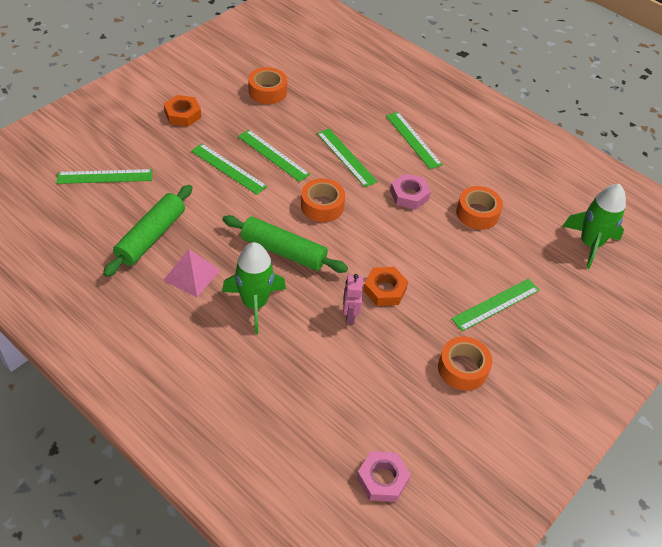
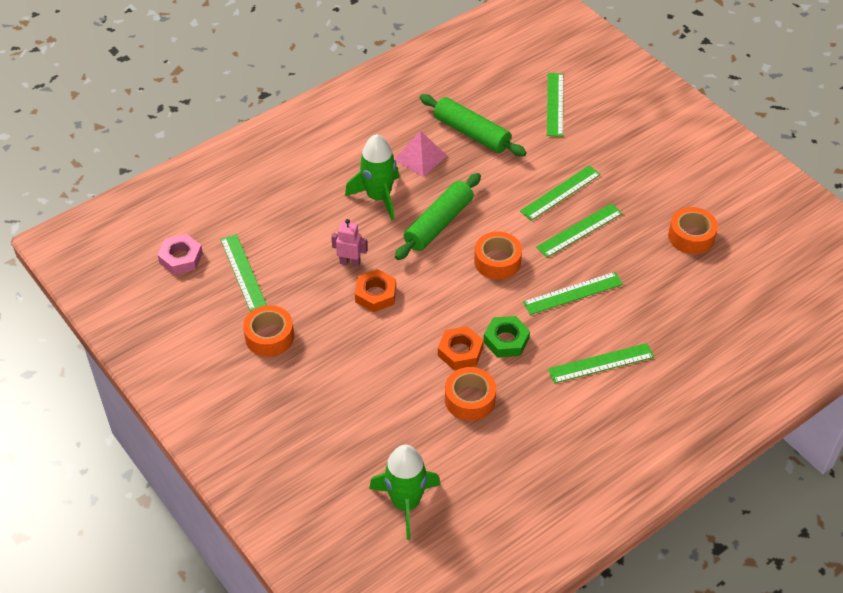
camera: 105 degrees right, 0 degrees up
(183, 114) = (648, 162): orange nut -> orange nut (460, 352)
(409, 195) = (506, 340): pink nut -> green nut
(495, 304) = (338, 383): green ruler -> green ruler (243, 272)

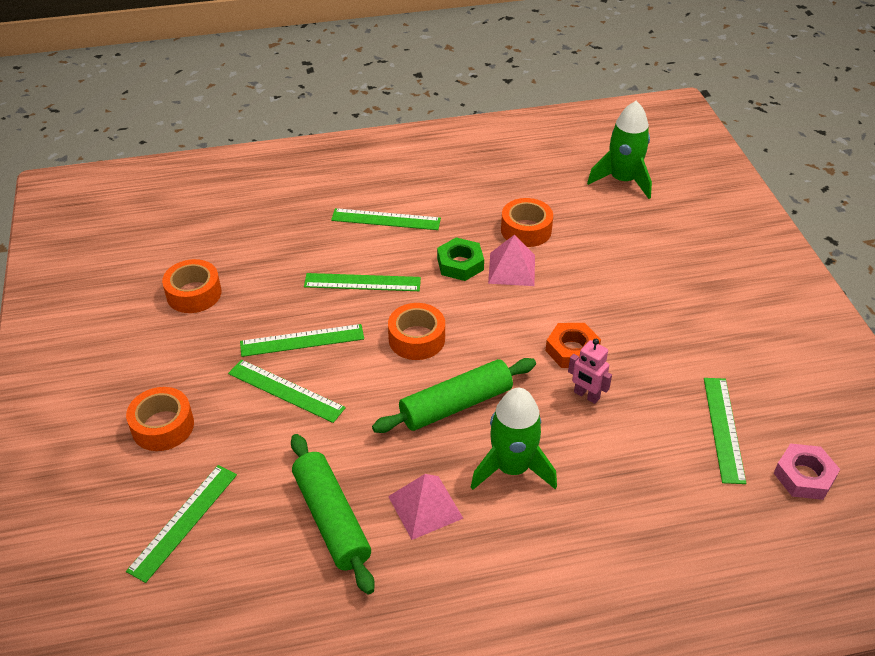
camera: 155 degrees left, 5 degrees down
(269, 336) = (709, 346): orange tape -> orange tape (163, 426)
(460, 352) = (511, 269): orange nut -> pink pyramid
(560, 192) = (285, 391): green ruler -> green ruler turned 45 degrees clockwise

